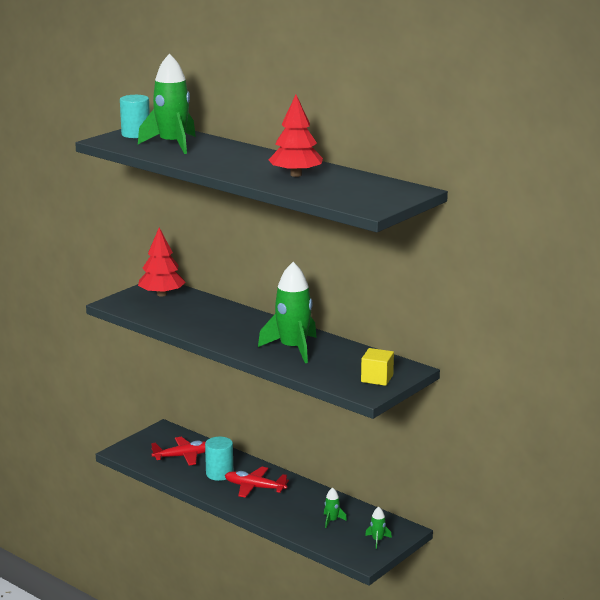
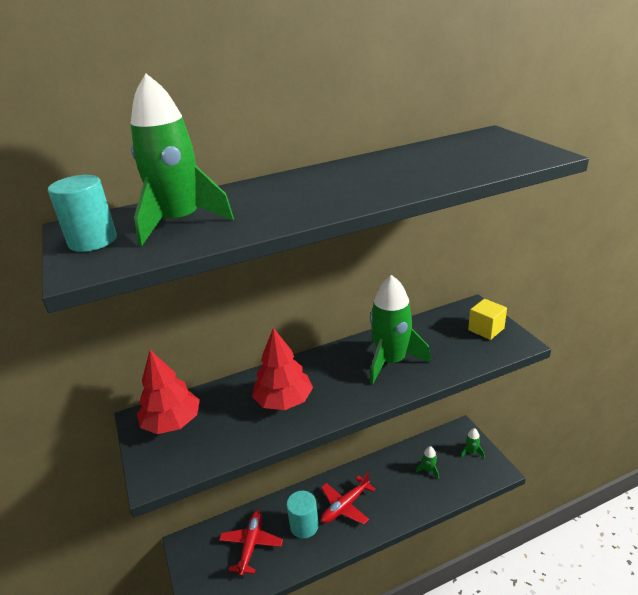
camera: 60 degrees left, 10 degrees up
(295, 175) = (392, 172): red tree -> red tree (284, 401)

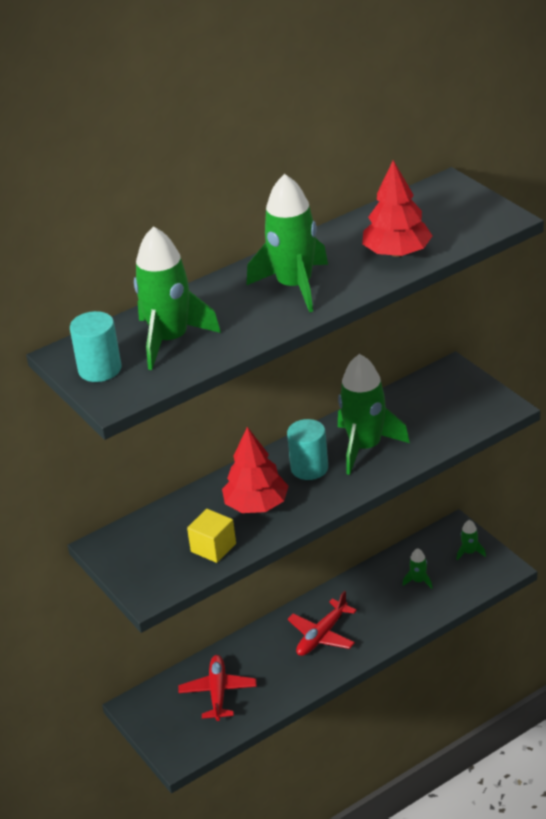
camera: 10 degrees left, 5 degrees up
(172, 422) = (141, 544): red tree -> red tree (397, 253)
(304, 526) = (277, 663): turquoise cylinder -> turquoise cylinder (309, 468)
(325, 190) = (294, 286): none -> green rocket
(486, 329) = (467, 396): yellow cube -> yellow cube (213, 547)

